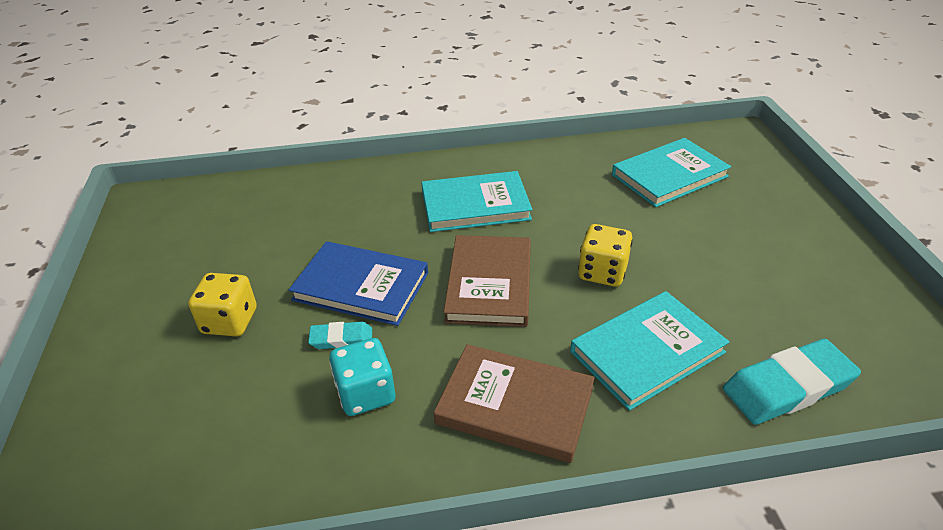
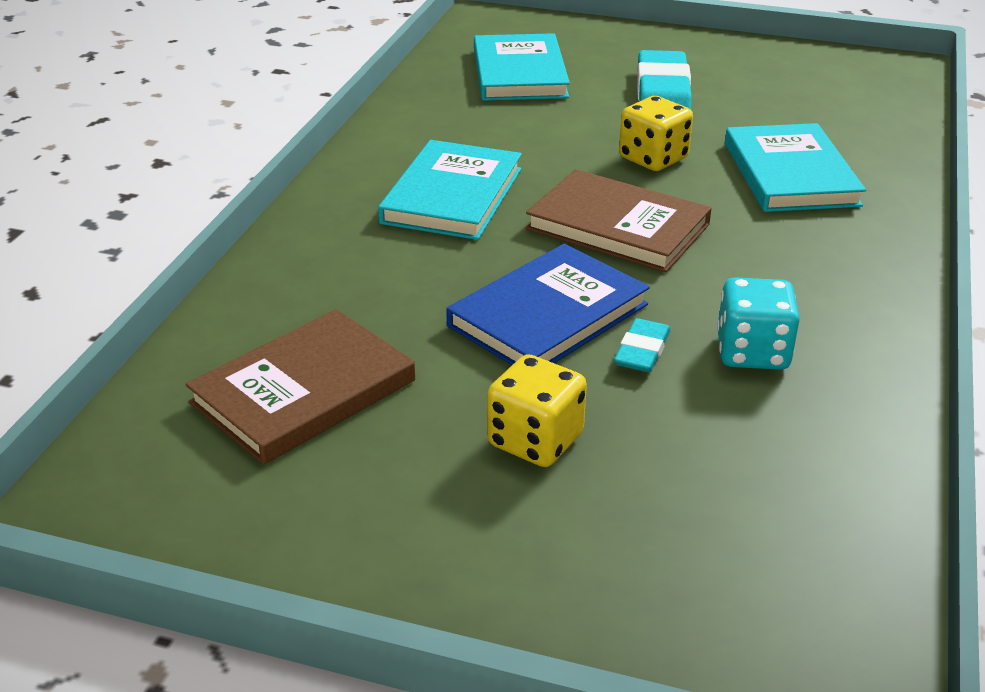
camera: 65 degrees left, 5 degrees down
(515, 405) = (823, 263): brown book -> brown book (304, 392)
(787, 387) = (872, 129): turquoise eraser -> turquoise eraser (662, 93)

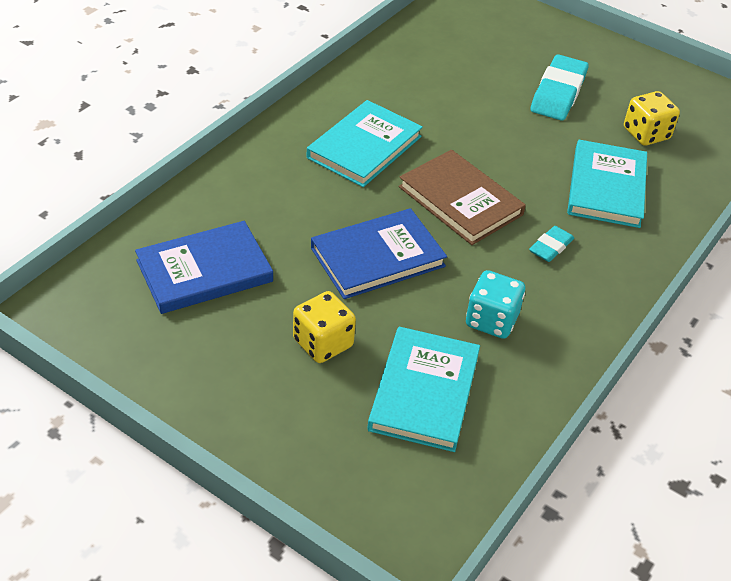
camera: 15 degrees right, 10 degrees up
(304, 392) = (204, 271): brown book -> blue book
(519, 73) = (465, 50): turquoise book -> turquoise book (424, 392)
(642, 351) = (422, 299): turquoise eraser -> turquoise eraser (551, 247)
(653, 158) = (517, 150): yellow dice -> yellow dice (646, 134)

